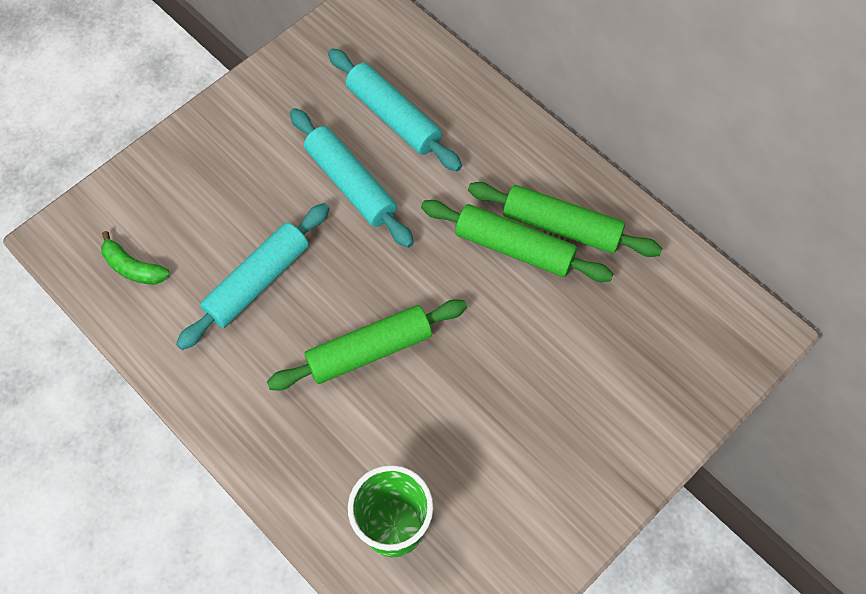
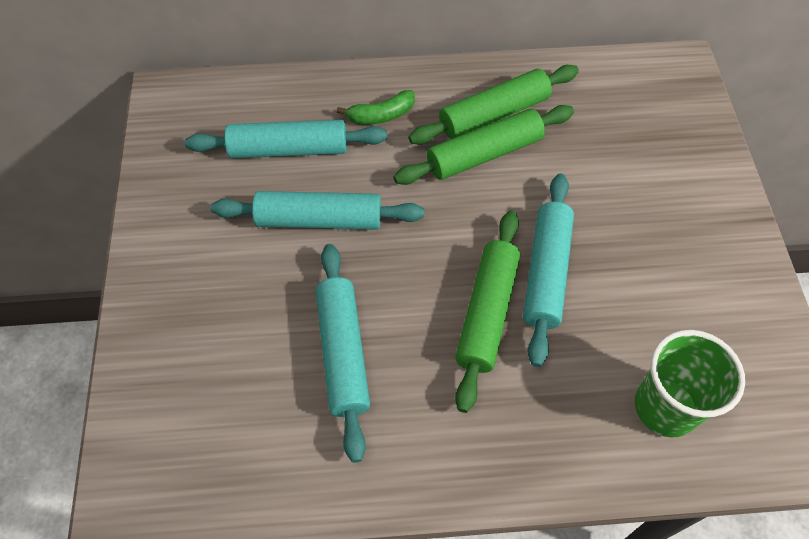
camera: 50 degrees left, 5 degrees down
(133, 267) = (226, 449): green banana -> green banana (381, 115)
(441, 367) = (546, 272): none -> turquoise rolling pin

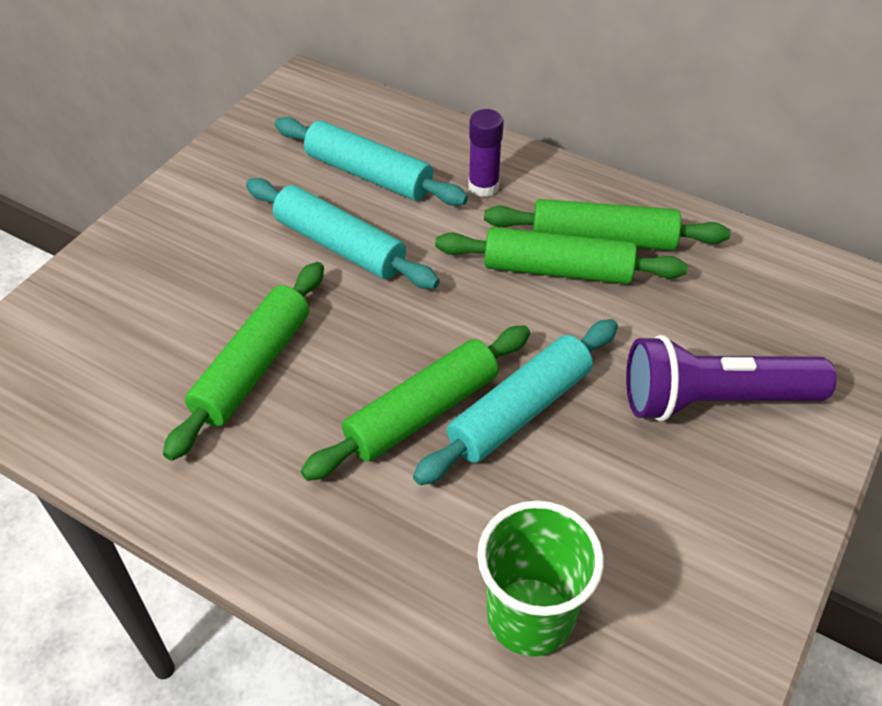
camera: 35 degrees right, 10 degrees down
(343, 353) = (253, 367): turquoise rolling pin -> green rolling pin
(381, 115) = (483, 187): green banana -> purple glue stick
(650, 194) = (713, 400): none -> purple flashlight

